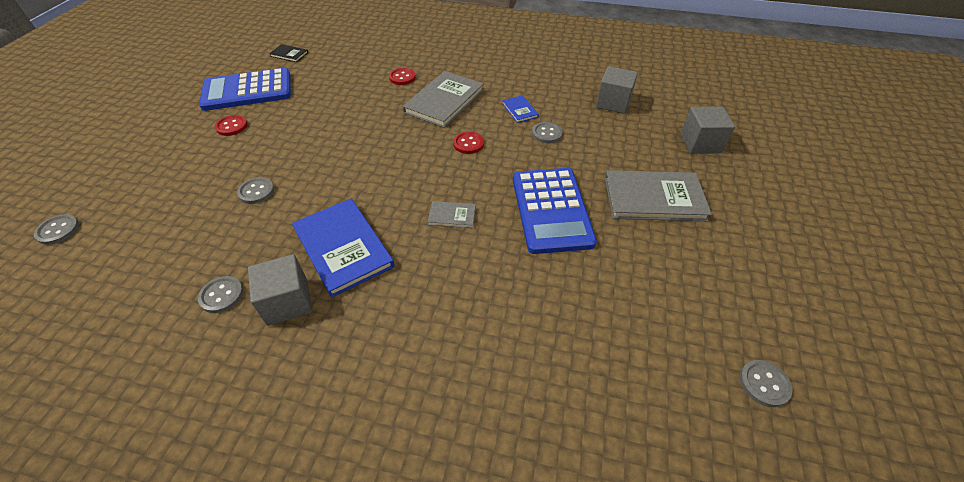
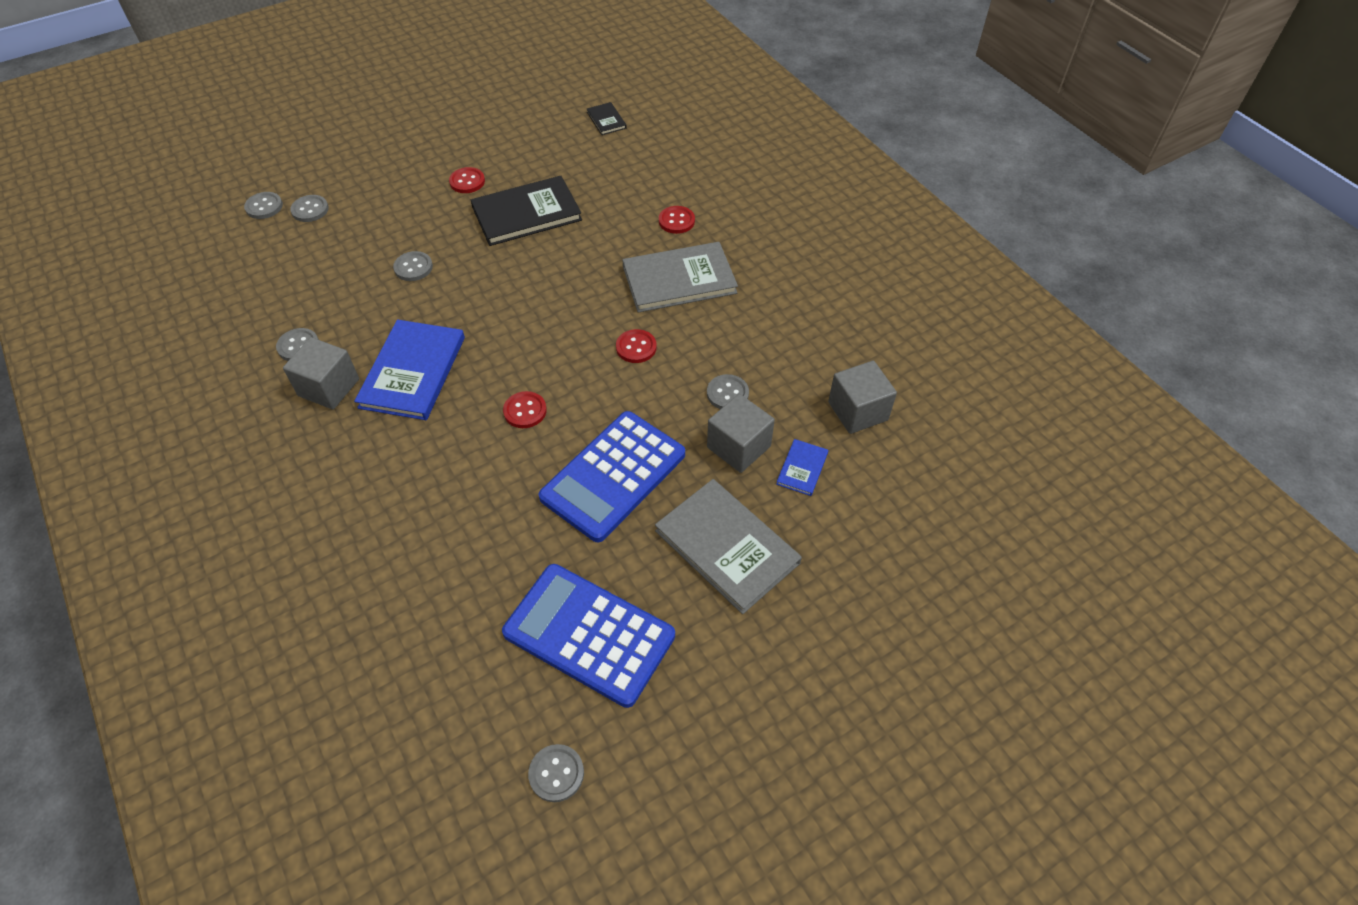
camera: 45 degrees right, 5 degrees up
(111, 208) = (310, 210): none -> grey button
(247, 91) = (522, 146): blue calculator -> blue calculator (589, 634)
(301, 120) = (526, 213): none -> black book
(452, 216) = (525, 411): grey book -> red button
(520, 110) = (740, 345): blue book -> blue book (802, 468)
(700, 143) = (880, 535): grey cube -> grey cube (738, 447)

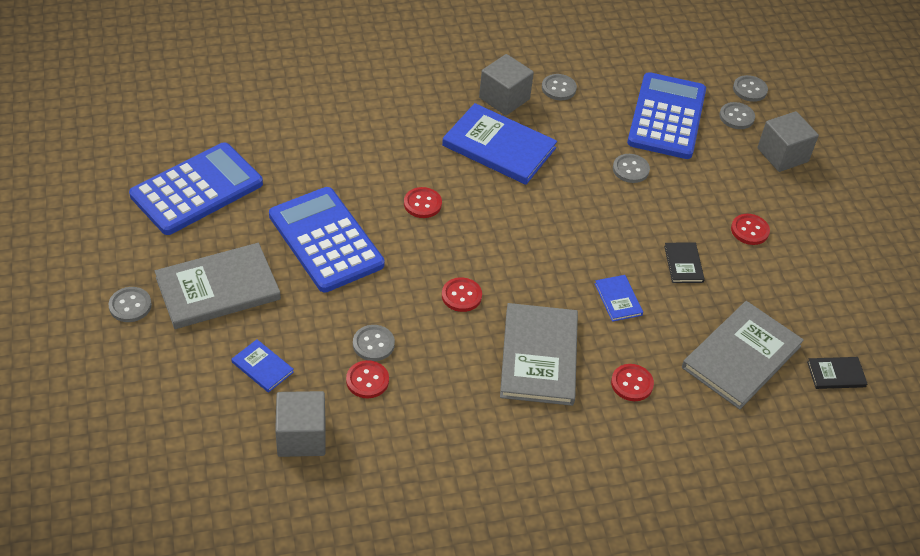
camera: 105 degrees right, 5 degrees down
(324, 256) = (666, 117): none -> blue calculator
(526, 213) = (683, 264): black book -> black book, size x0.47
(556, 773) = (112, 150): grey button -> grey button (130, 305)
(588, 245) = (618, 299): none -> blue book
(615, 168) = (741, 357): none -> grey book
(738, 447) = (310, 331): grey cube -> grey cube (782, 155)
(770, 385) = (367, 380): none -> red button

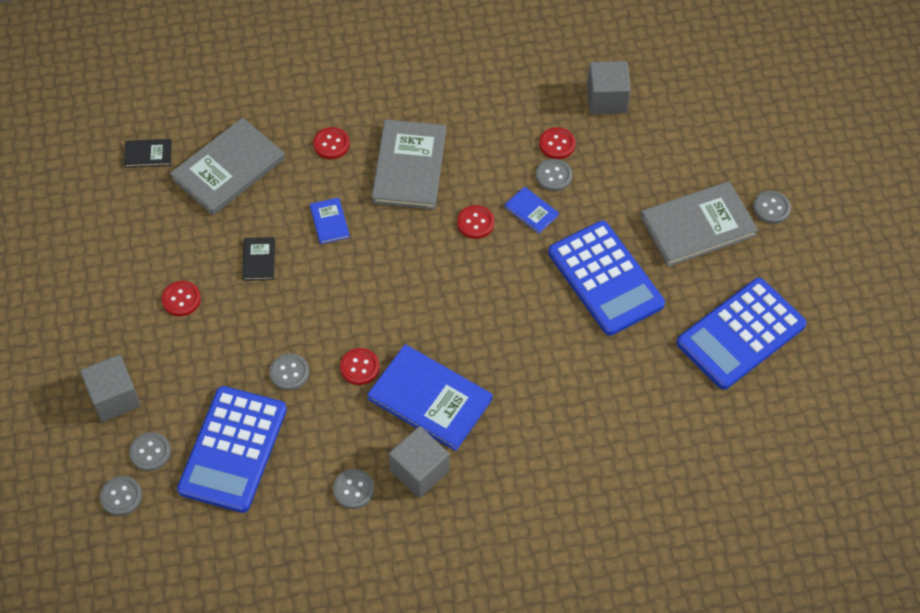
camera: 175 degrees left, 10 degrees up
(262, 367) = (646, 154): blue book -> blue book (531, 211)
(422, 204) = (512, 323): red button -> red button (359, 367)

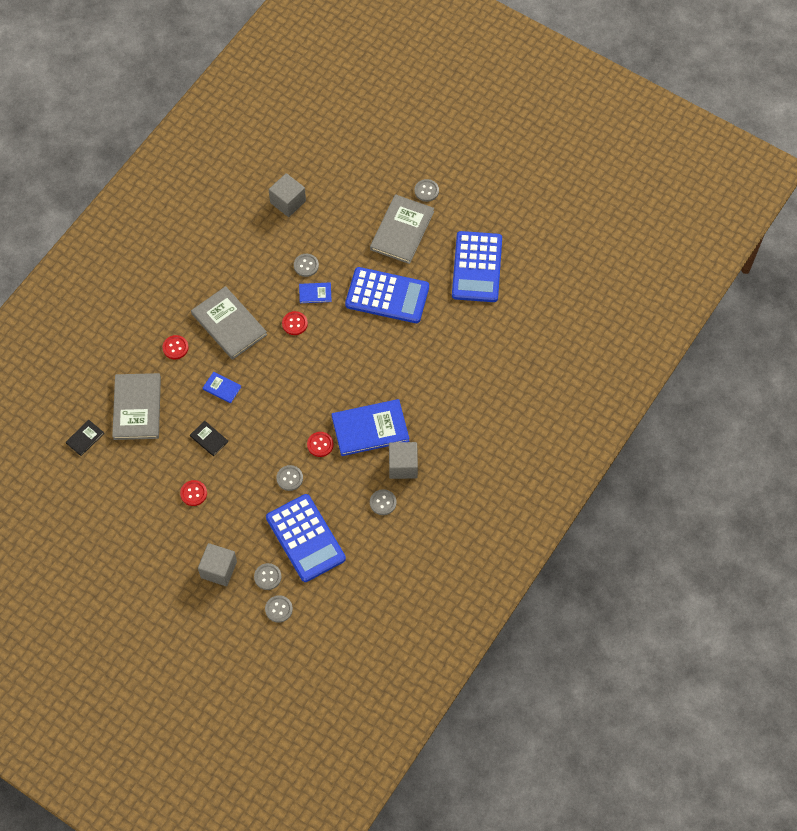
camera: 45 degrees left, 5 degrees up
(557, 144) = (289, 247): red button -> none

